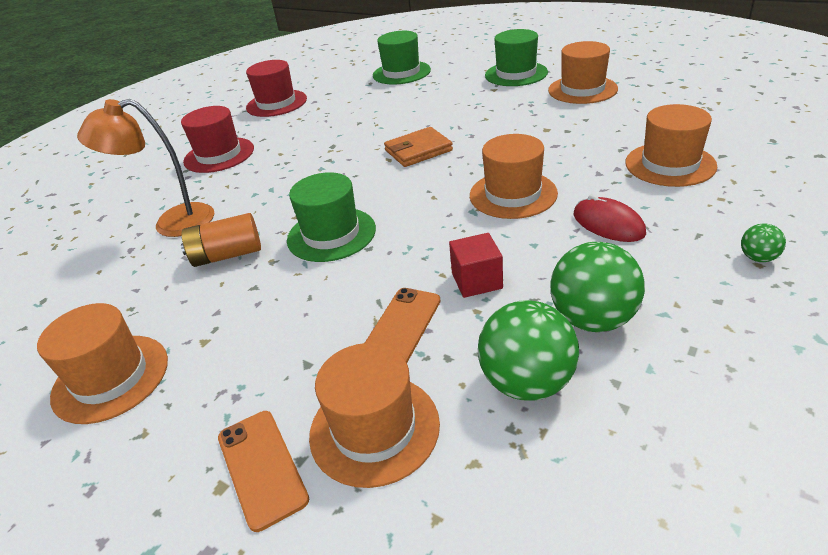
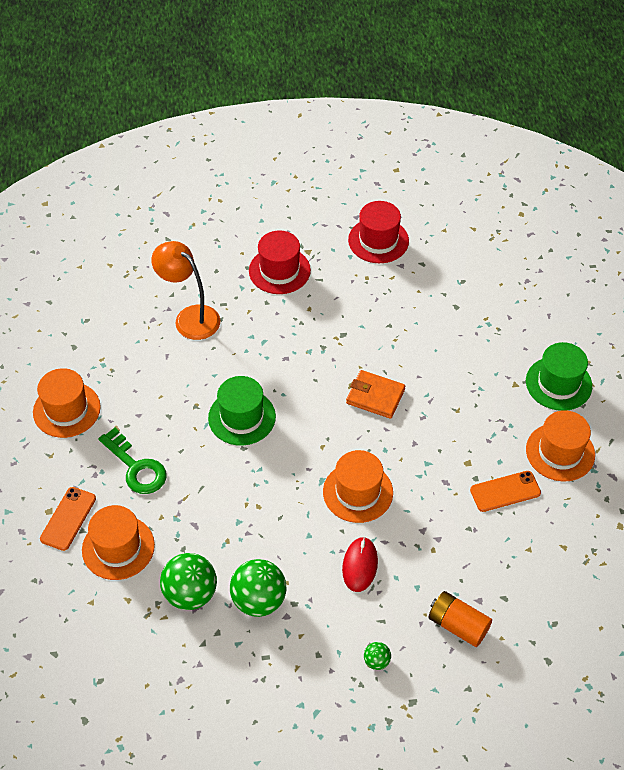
camera: 45 degrees right, 15 degrees up
(227, 255) = (184, 377): orange battery -> orange battery (458, 625)
(279, 347) = (136, 467): none -> green key
(401, 73) = (499, 291): green hat -> none
(401, 327) = (189, 513): orange phone -> orange phone (505, 491)
(477, 281) = (252, 525): red cube -> none
(670, 164) = (466, 569): orange hat -> none

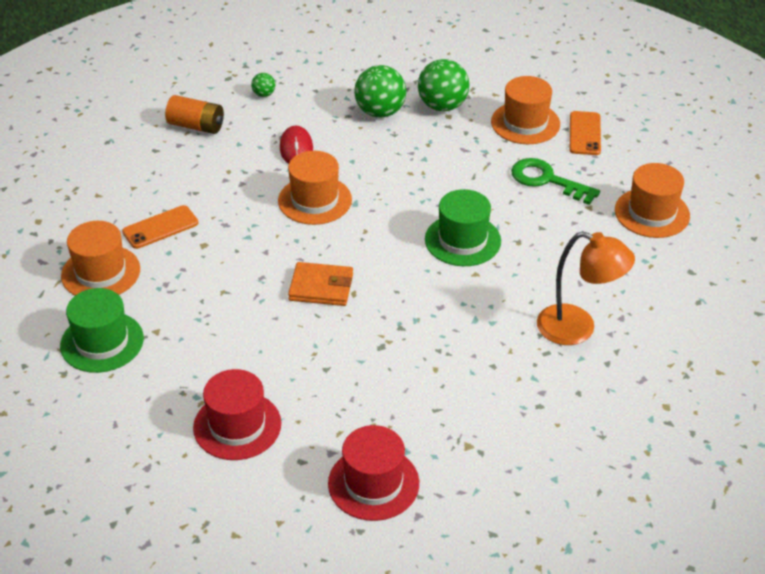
camera: 165 degrees right, 10 degrees down
(279, 270) = (495, 410): red hat -> red hat (237, 425)

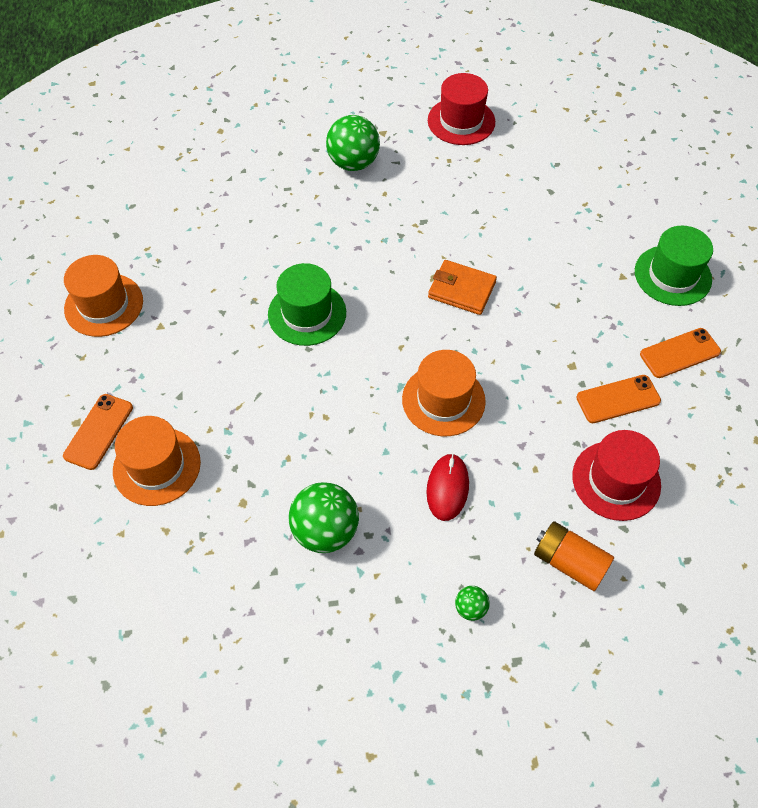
camera: 165 degrees left, 15 degrees up
(101, 272) = (680, 353): orange hat -> orange phone
(237, 425) = (557, 180): red hat -> red hat (616, 480)
(442, 106) = (242, 523): green ball -> green ball (353, 163)
(547, 180) = (182, 371): green key -> none
(578, 329) = (249, 203): orange lamp -> none

